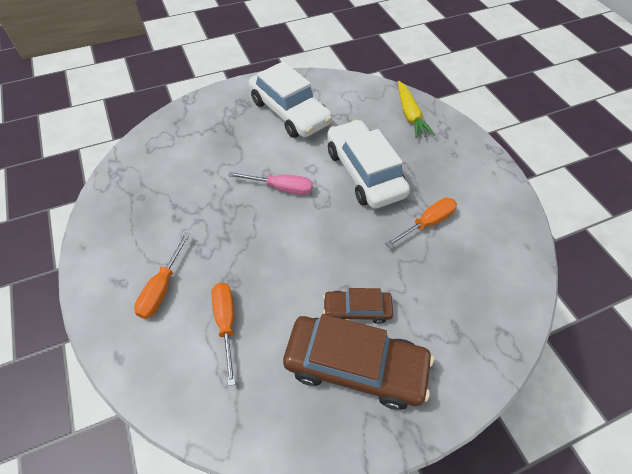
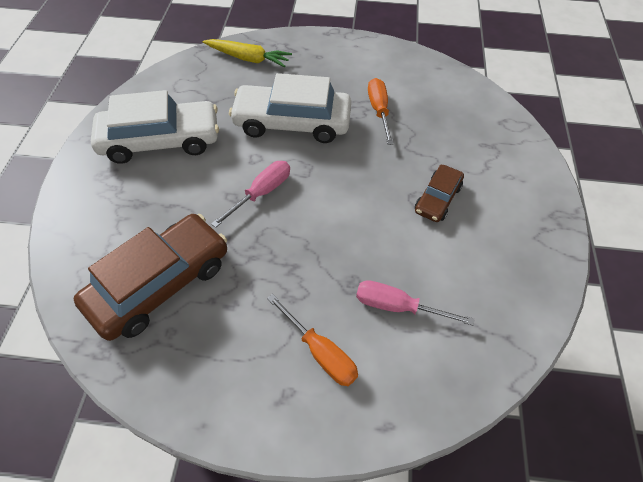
camera: 60 degrees left, 0 degrees up
(226, 323) = (397, 307): orange screwdriver -> pink screwdriver
(355, 366) = (490, 225): brown car -> brown car (160, 284)

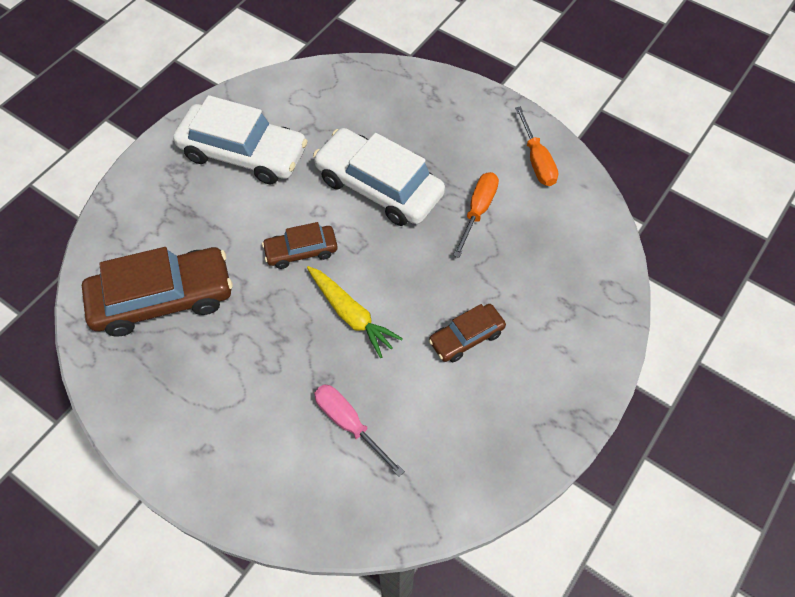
camera: 30 degrees right, 5 degrees up
(248, 58) = (383, 91): yellow carrot -> yellow carrot (351, 314)
(261, 193) = (301, 251): pink screwdriver -> brown car
(320, 352) = (254, 429): orange screwdriver -> orange screwdriver (536, 160)

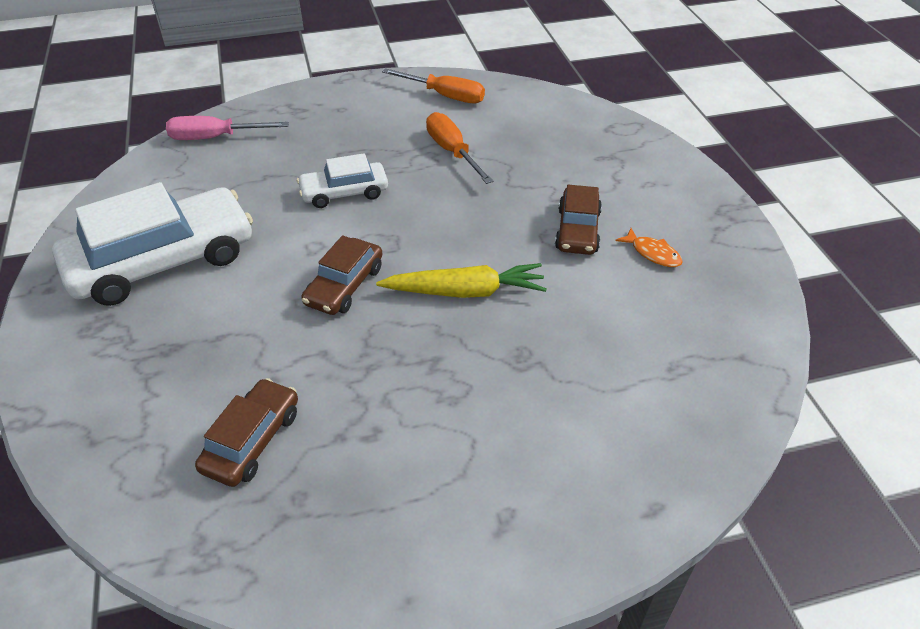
camera: 50 degrees left, 15 degrees down
(163, 299) = (252, 440): brown car -> brown car, size x0.53
(349, 424) = (593, 365): pink screwdriver -> pink screwdriver (215, 138)
(379, 186) = (344, 193): white car -> white car, size x0.53
(485, 396) = (652, 253): none -> orange fish

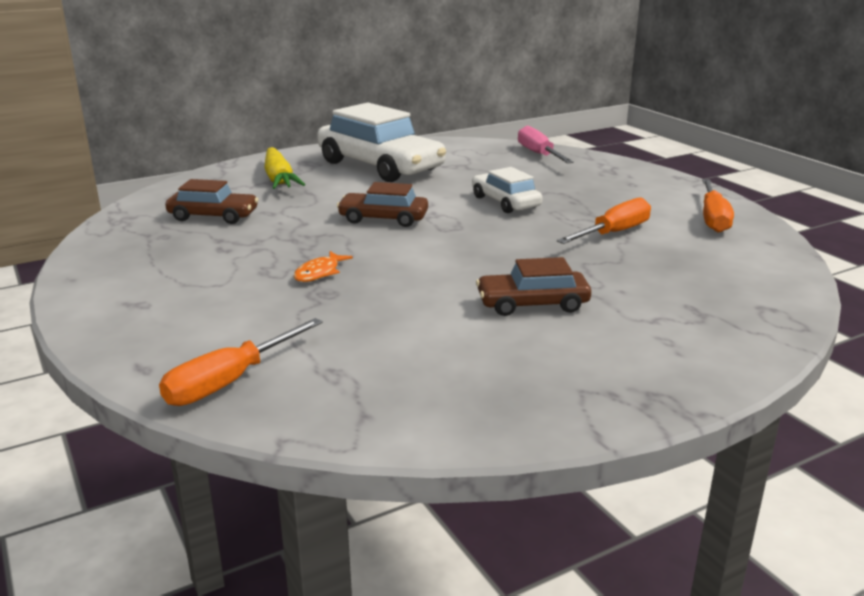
camera: 75 degrees right, 20 degrees down
(465, 291) = (400, 262): yellow carrot -> yellow carrot (279, 178)
(652, 253) = (523, 349): orange fish -> orange fish (319, 273)
(686, 439) = (230, 381): none -> orange screwdriver

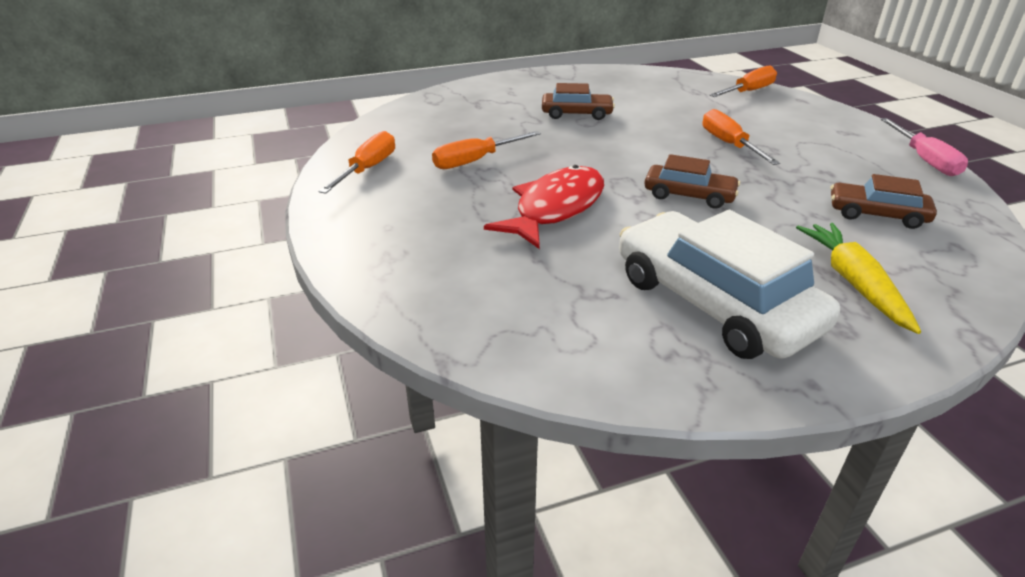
camera: 170 degrees left, 10 degrees up
(319, 273) = (729, 144): orange fish -> orange screwdriver
(505, 202) = (555, 208): white car -> red fish
(539, 154) = (455, 313): pink screwdriver -> pink screwdriver (924, 160)

